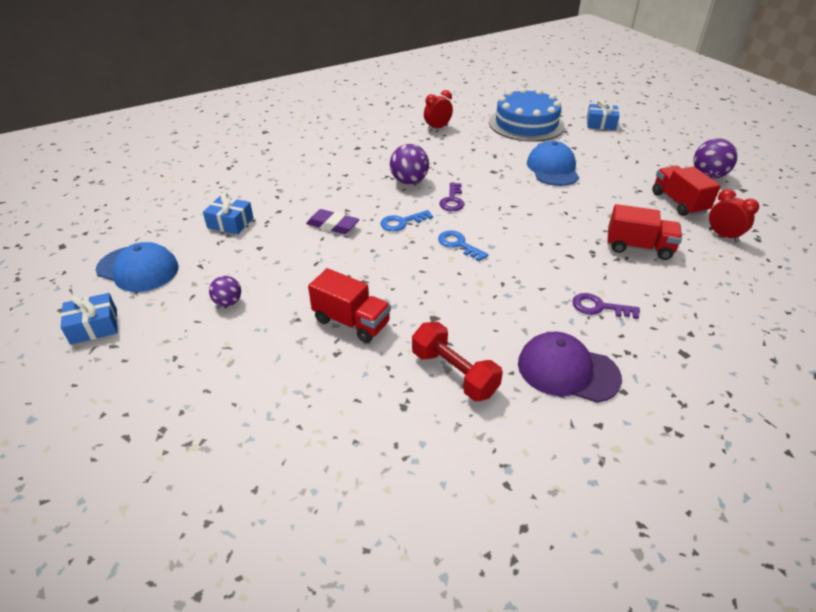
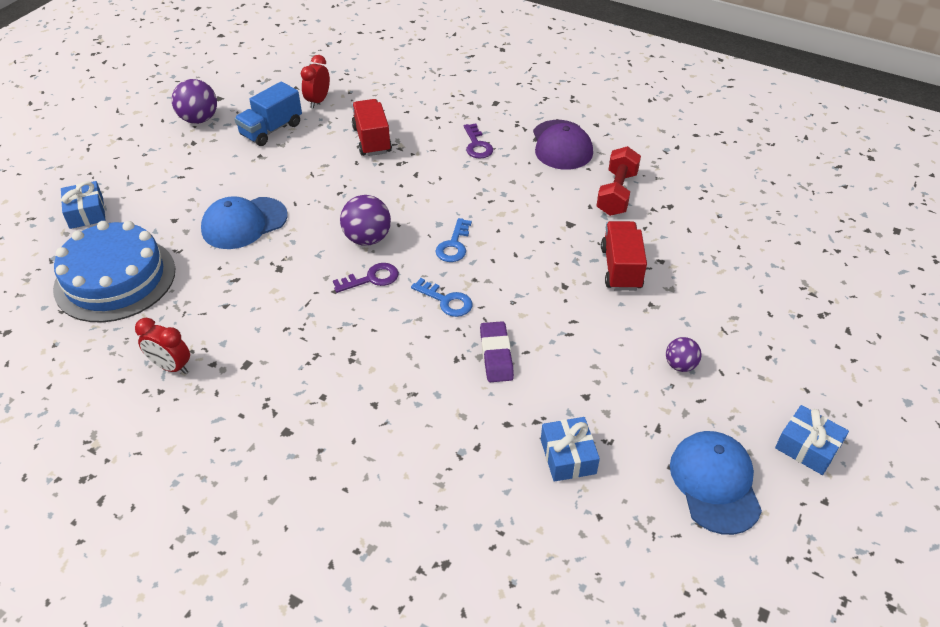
camera: 120 degrees left, 5 degrees up
(409, 181) = (352, 332): purple ball -> purple ball (367, 239)
(678, 202) = (271, 130): red truck -> blue truck

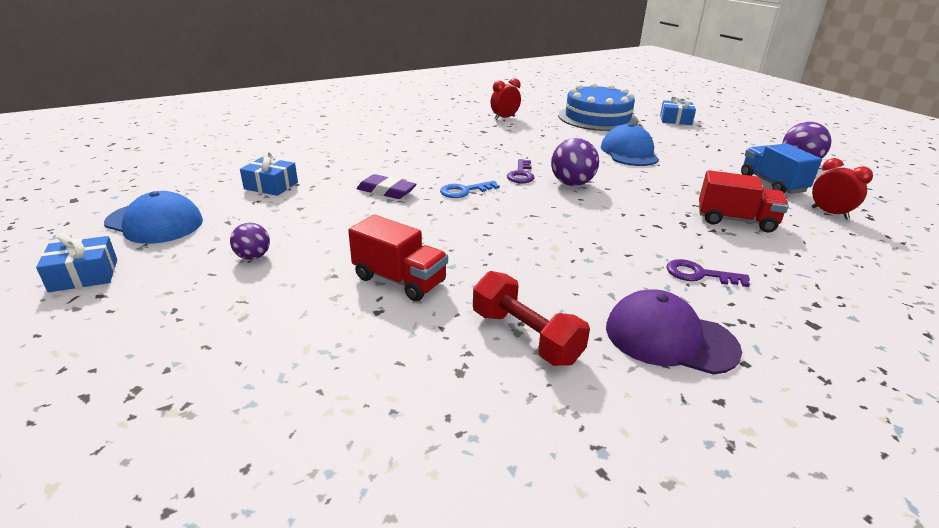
camera: 120 degrees right, 15 degrees down
(454, 245) = (528, 212): blue key -> none

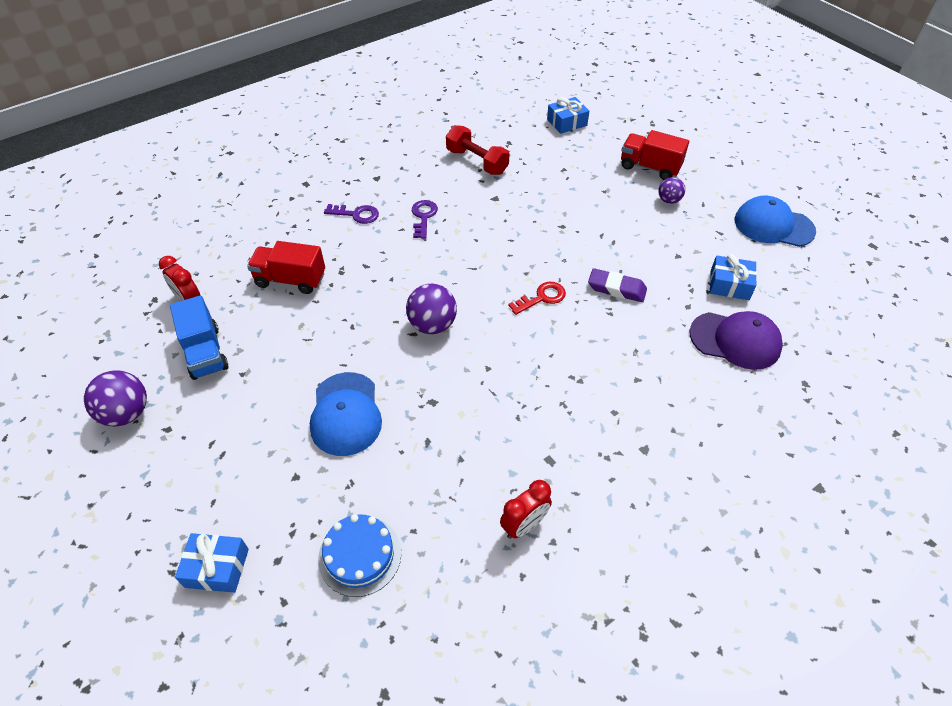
camera: 175 degrees right, 20 degrees up
(84, 275) = (757, 176): blue gift -> blue gift (567, 122)
(399, 280) = (560, 191): red truck -> red truck (649, 167)
(464, 191) = (542, 298): blue key -> red key
(521, 174) = (487, 337): purple key -> purple key (423, 217)
(597, 118) = (360, 555): blue cake -> blue cake, size x0.58
(669, 338) = (396, 167): purple cap -> purple cap (735, 340)

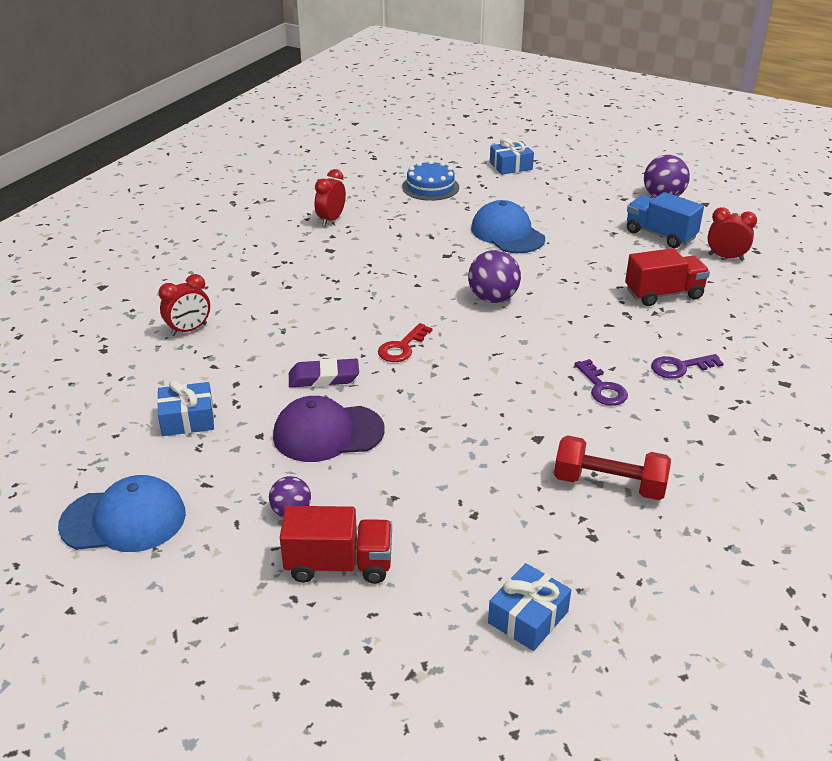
camera: 155 degrees right, 15 degrees down
(723, 382) = (189, 330): none -> red clock
(735, 340) = (178, 366): purple cap -> purple cap (328, 433)

